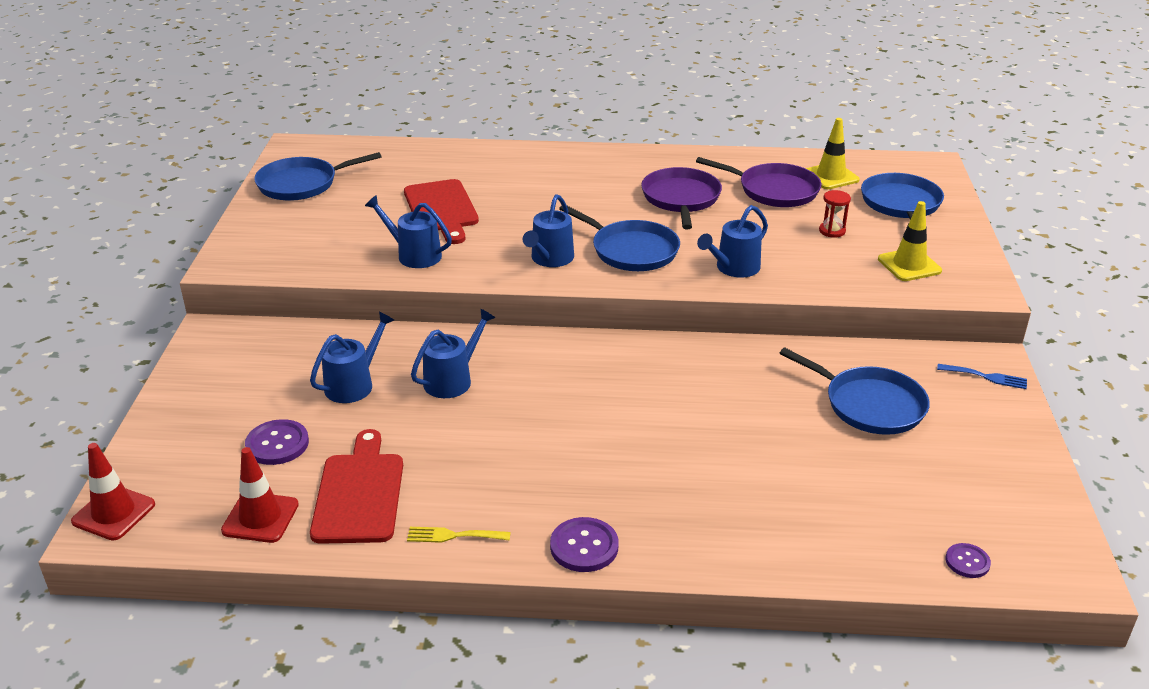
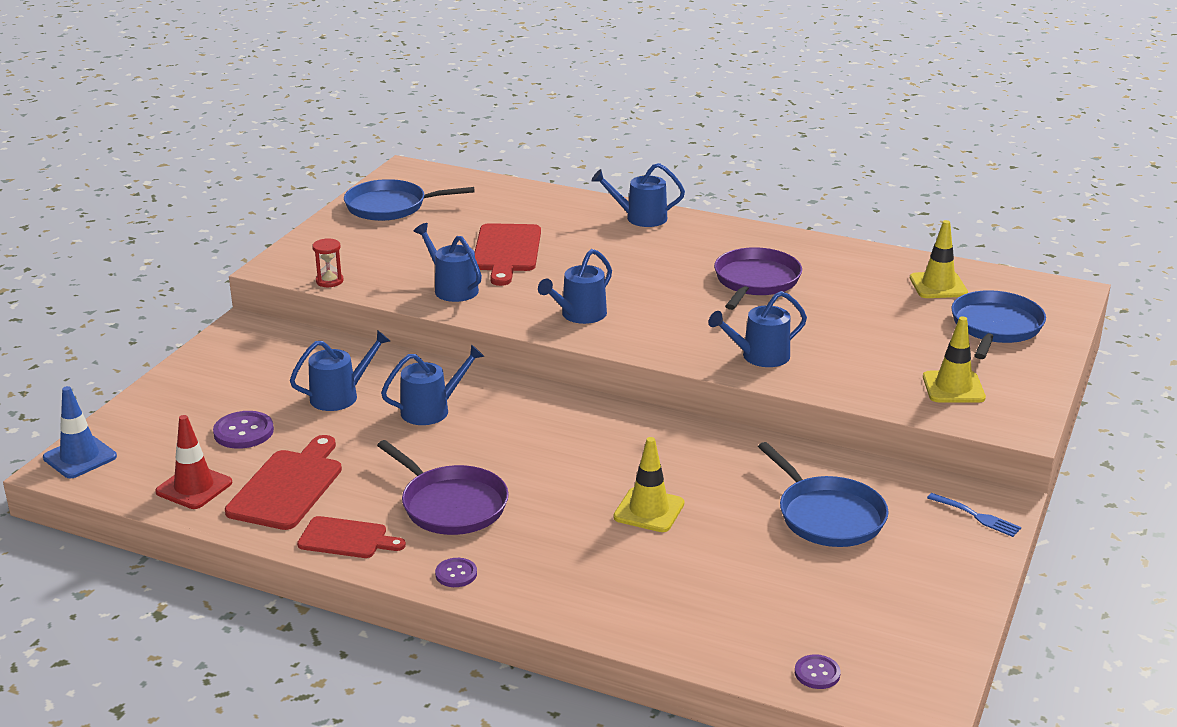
camera: 20 degrees right, 5 degrees down
(113, 513) = (80, 457): red traffic cone -> blue traffic cone
(453, 536) = (346, 538): yellow fork -> red cutting board
(542, 157) = (641, 218): none -> blue watering can
(584, 546) = (456, 574): purple button -> purple button, size x0.62
(631, 250) = (666, 321): blue pan -> none
(717, 436) = (649, 510): none -> yellow traffic cone
(774, 190) = (863, 289): purple pan -> purple pan (451, 505)
(832, 231) = (894, 340): red hourglass -> red hourglass (329, 281)

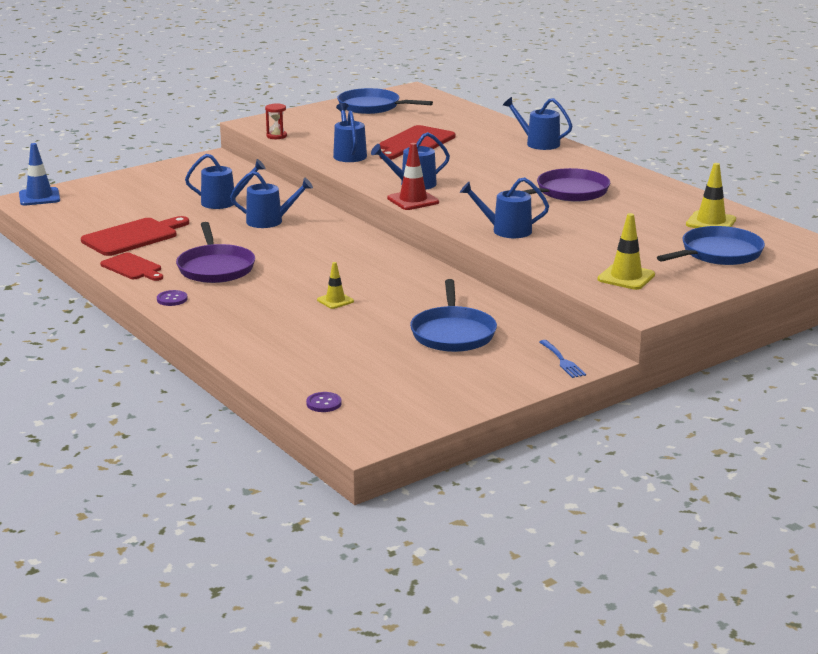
camera: 30 degrees right, 5 degrees down
(194, 487) = (81, 224): red traffic cone -> red traffic cone (413, 200)
(243, 432) = (144, 206): purple button -> none
(649, 510) = (335, 301): yellow traffic cone -> yellow traffic cone, size x0.63

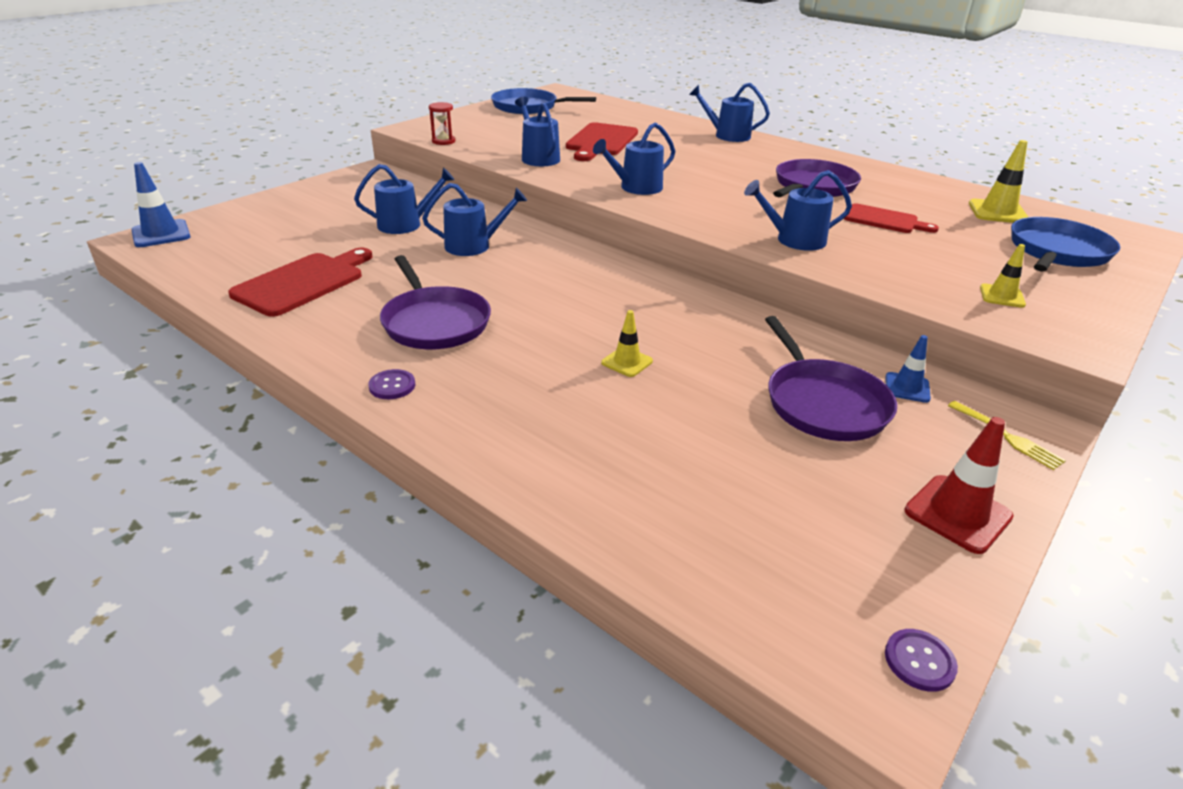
camera: 15 degrees left, 10 degrees up
(133, 268) = (316, 334): red cutting board -> red cutting board (884, 220)
(324, 403) = (747, 596): purple button -> purple button (919, 661)
(413, 200) = (652, 208): red traffic cone -> red traffic cone (957, 514)
(453, 333) = (823, 403): blue pan -> purple pan
(522, 331) = (907, 388): none -> blue traffic cone
(562, 361) = (1008, 437): blue fork -> yellow fork
(626, 277) = (1002, 296): yellow traffic cone -> yellow traffic cone, size x0.63

